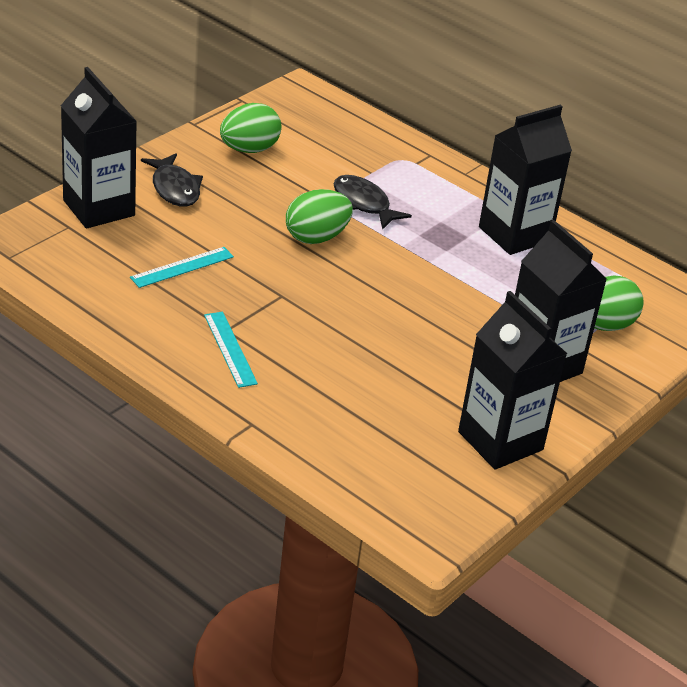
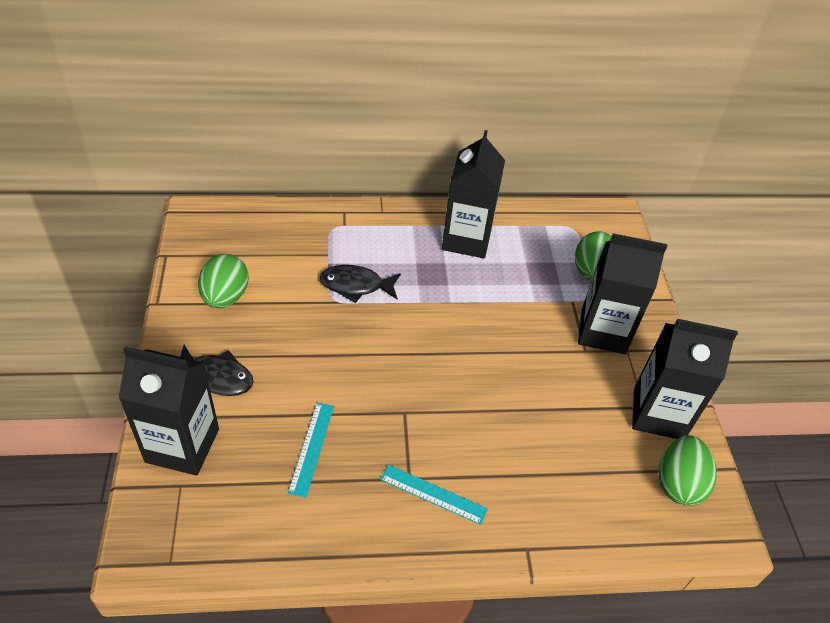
camera: 45 degrees left, 10 degrees up
(316, 237) = (363, 340): green egg -> green egg (678, 483)

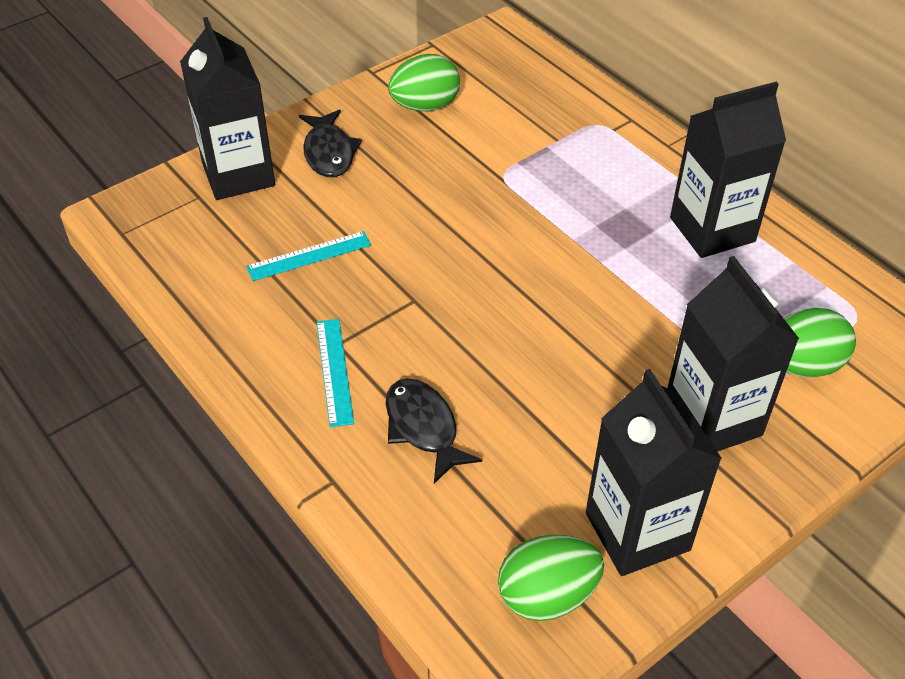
camera: 60 degrees right, 0 degrees up
(356, 285) = (539, 181): black fish -> black fish (423, 428)

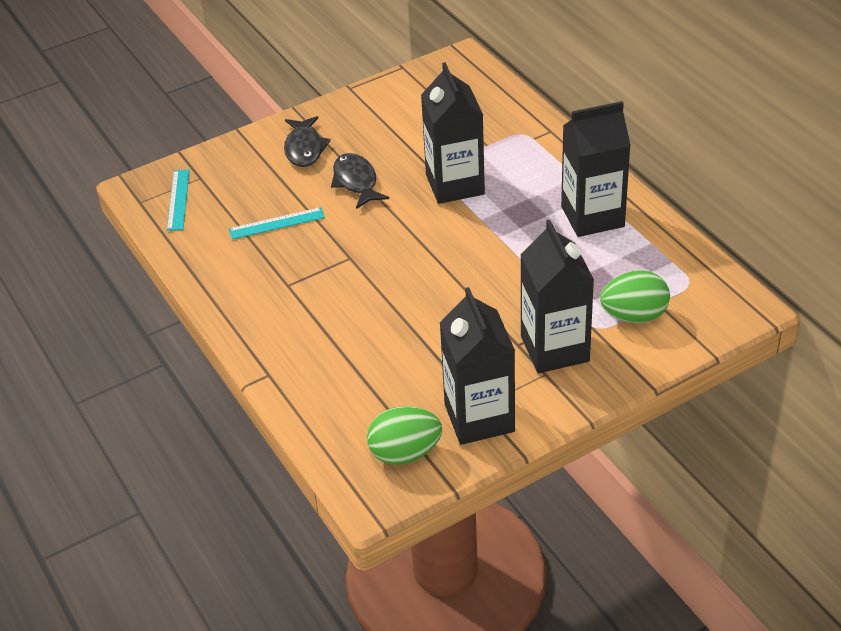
camera: 10 degrees right, 5 degrees down
(238, 174) = (232, 162): black carton -> black carton (455, 184)
(334, 371) = (282, 303): turquoise ruler -> turquoise ruler (178, 199)
(423, 428) = (339, 344): black fish -> black fish (356, 182)
(425, 106) = (386, 115): green egg -> none

